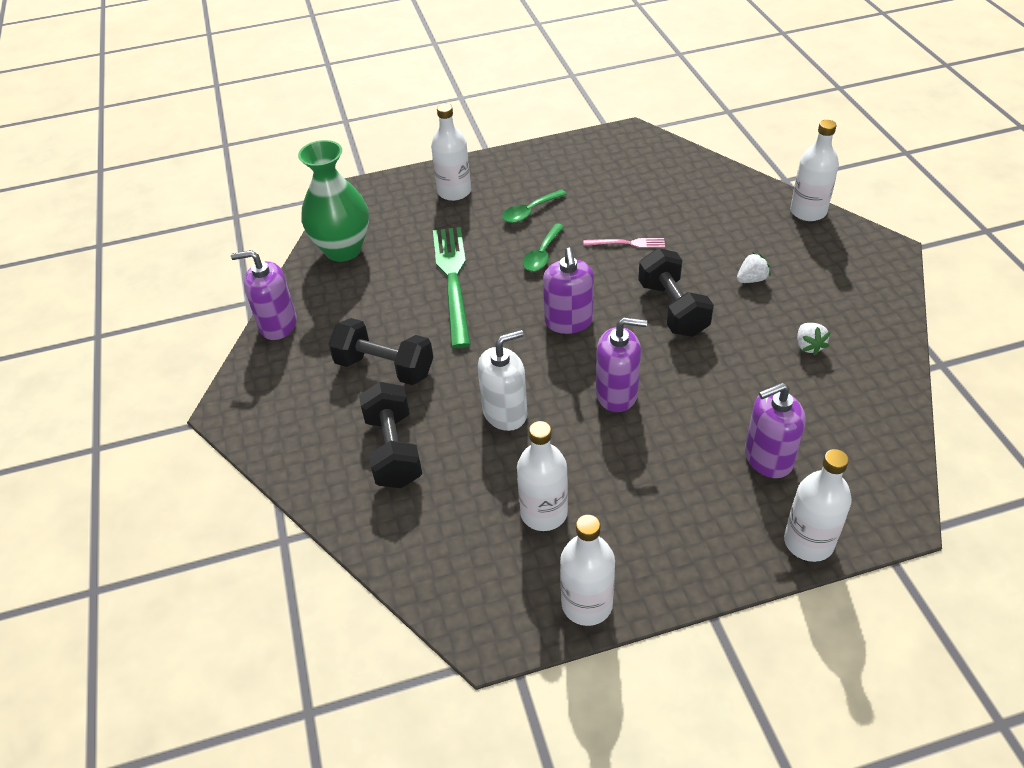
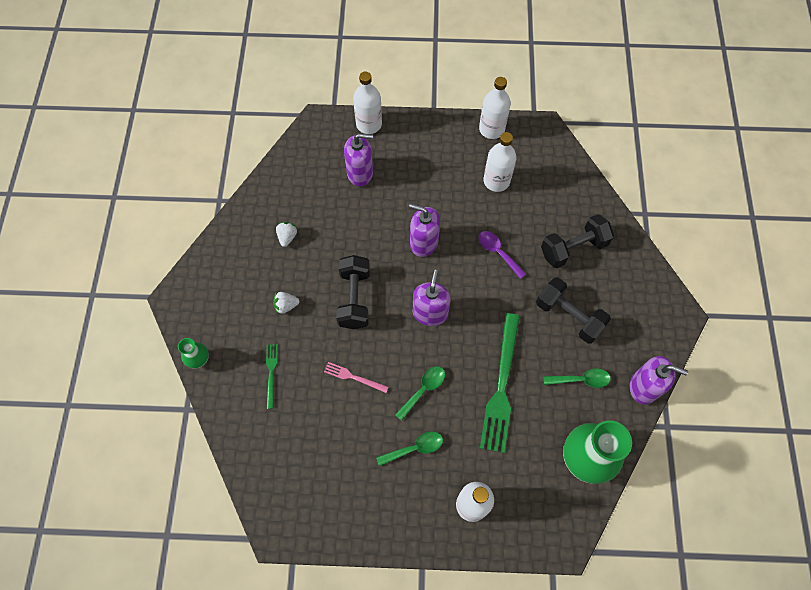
camera: 165 degrees left, 20 degrees up
(357, 311) = (581, 380): none -> green spoon
(394, 450) = (573, 248): black dumbbell -> black dumbbell turned 60 degrees clockwise
(505, 413) = (498, 252): white soap dispenser -> purple spoon
(721, 223) = (271, 373): none -> green fork
(808, 211) = (199, 360): white bottle -> green vase

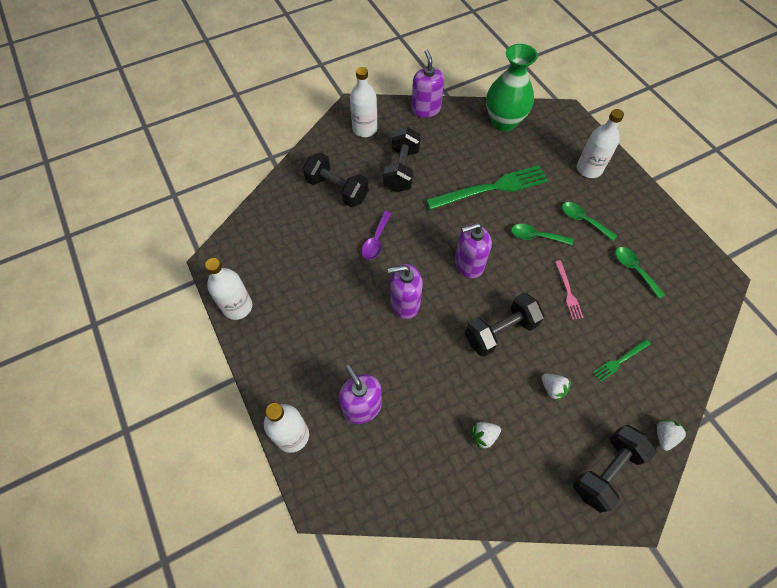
camera: 120 degrees left, 5 degrees down
(199, 360) = (664, 436): green vase -> white strawberry
(209, 301) = (606, 471): none -> black dumbbell
(424, 242) = (405, 303): purple soap dispenser -> purple soap dispenser turned 90 degrees clockwise
(496, 181) = (299, 275): white bottle -> white bottle (364, 129)
(581, 380) = (448, 144): green spoon -> green spoon (634, 270)

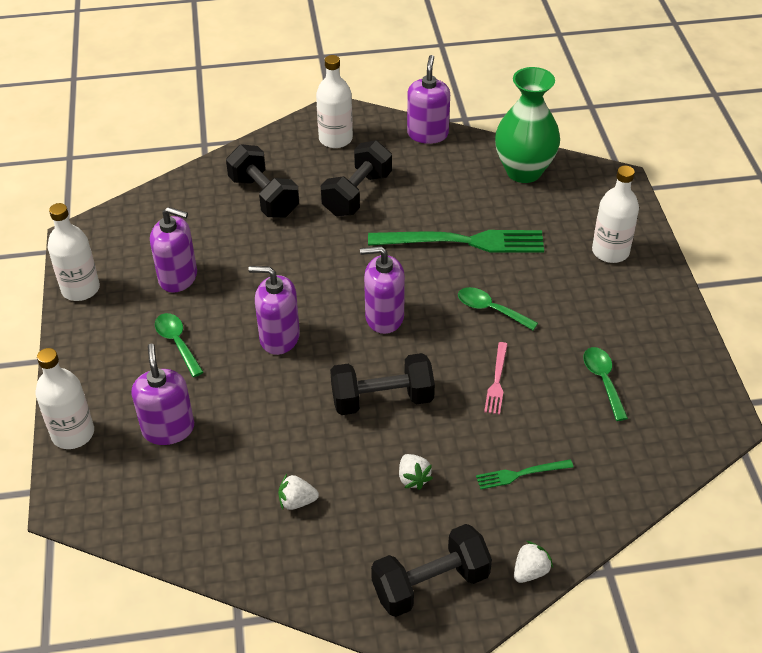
camera: 20 degrees right, 15 degrees down
(307, 275) = (178, 277): none -> purple soap dispenser
(376, 240) = (281, 262): purple spoon -> none
(583, 220) = (566, 307): green spoon -> green spoon (177, 343)

